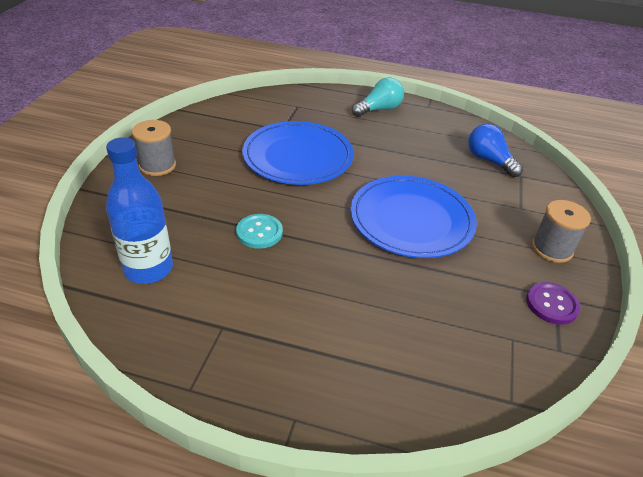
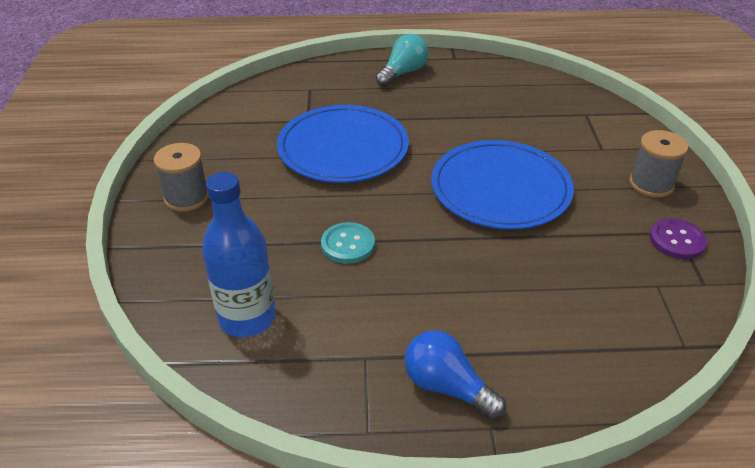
camera: 15 degrees left, 0 degrees up
(489, 160) = (547, 105): blue light bulb -> blue light bulb (447, 387)

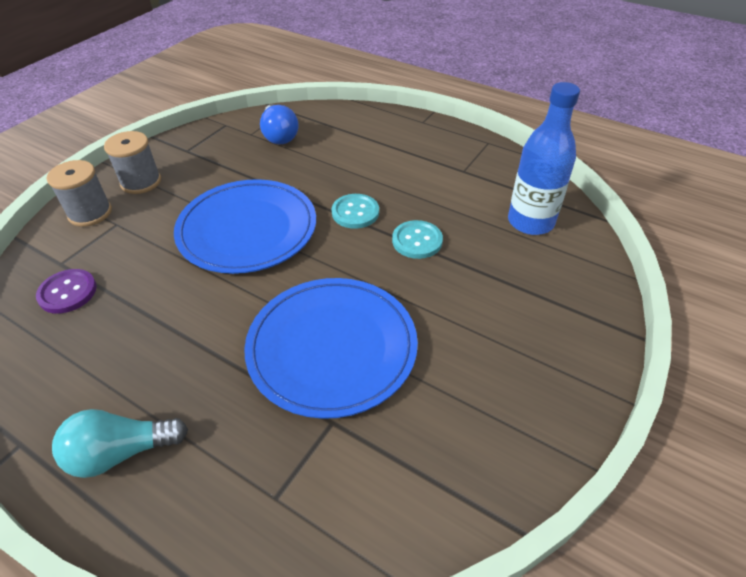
camera: 145 degrees left, 5 degrees up
(186, 197) = (545, 364): grey spool -> grey spool (90, 213)
(430, 245) = (355, 212): none -> turquoise button
(447, 387) = (428, 142): blue light bulb -> blue light bulb (279, 135)
(677, 240) = (196, 146): purple button -> purple button (68, 292)

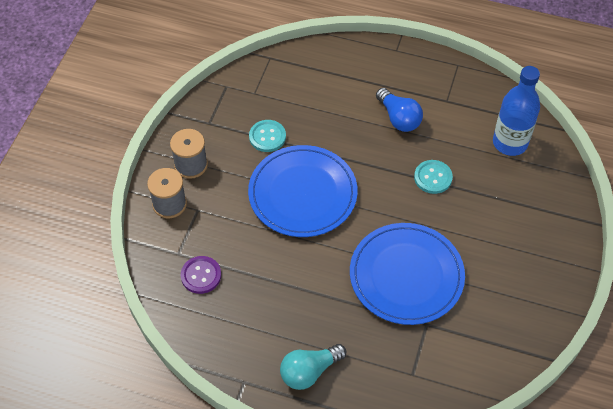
camera: 15 degrees left, 10 degrees up
(279, 135) = (280, 90): blue light bulb -> blue light bulb (399, 118)
(355, 212) = (377, 160): turquoise button -> turquoise button (267, 137)

